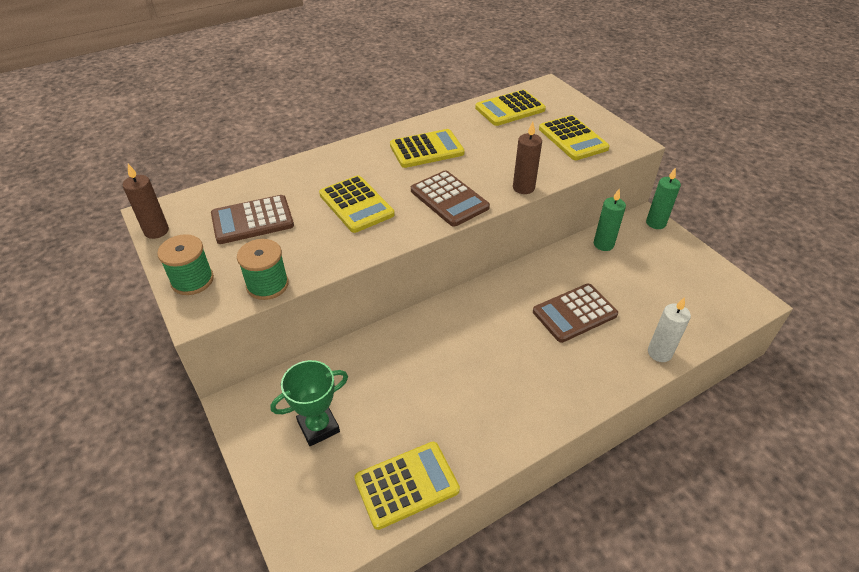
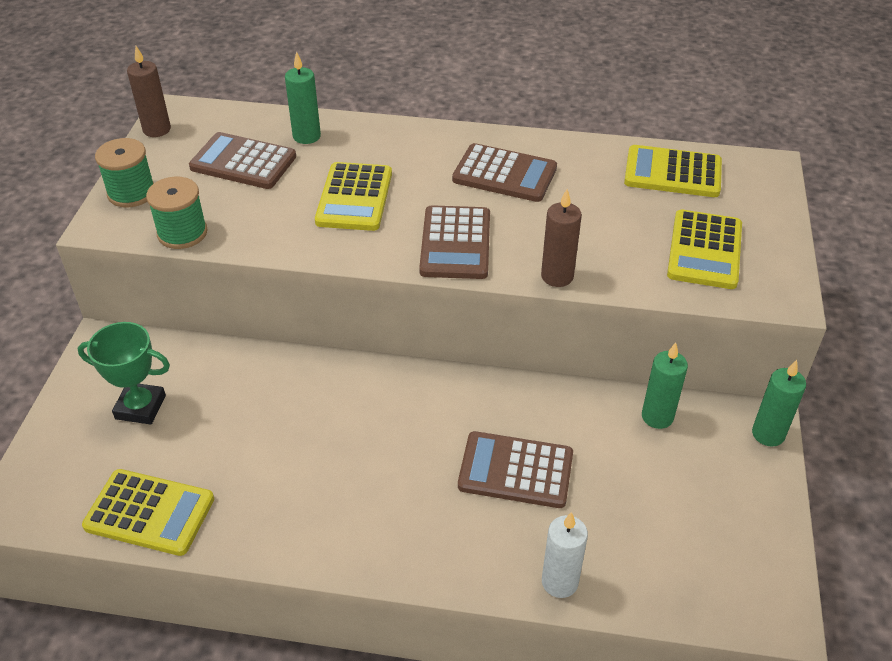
camera: 40 degrees right, 0 degrees up
(276, 184) = (306, 136): none -> green candle
(426, 149) = (504, 174): yellow calculator -> brown calculator

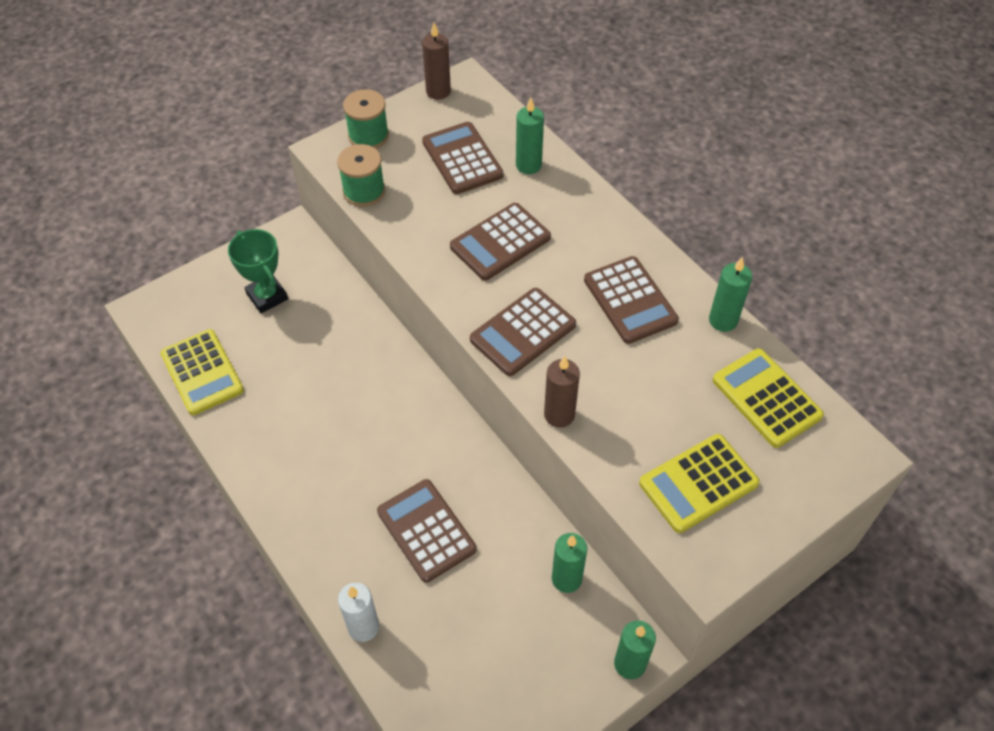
camera: 45 degrees right, 10 degrees up
(354, 198) = (500, 242): yellow calculator -> brown calculator
(582, 147) = (723, 320): none -> green candle

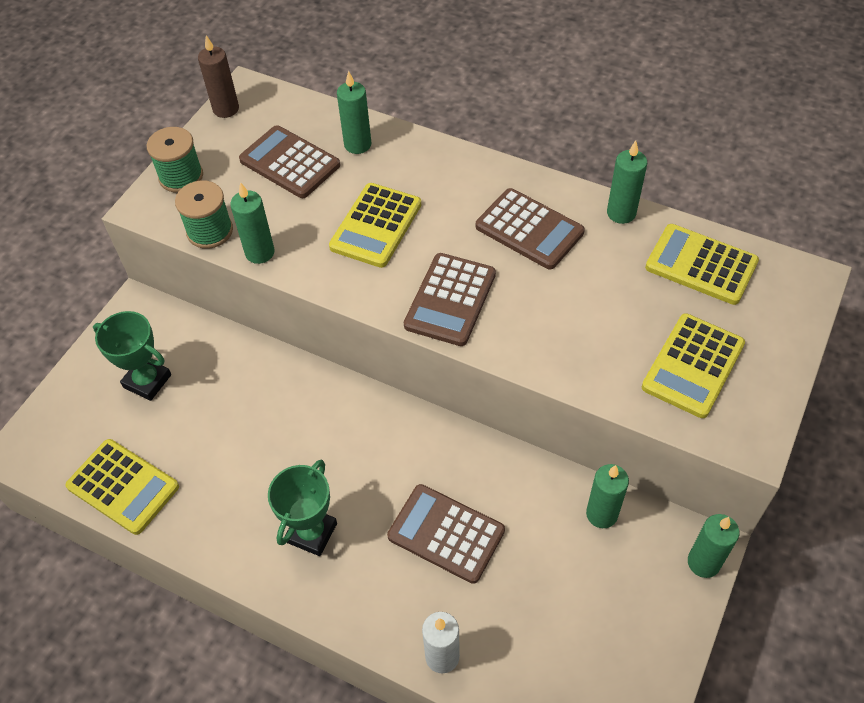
camera: 25 degrees left, 0 degrees up
(321, 477) = (311, 533): none -> green trophy
(392, 226) = (260, 252): none -> green candle
(500, 242) = (376, 226): brown calculator -> yellow calculator
(559, 415) = (532, 361): brown candle -> none

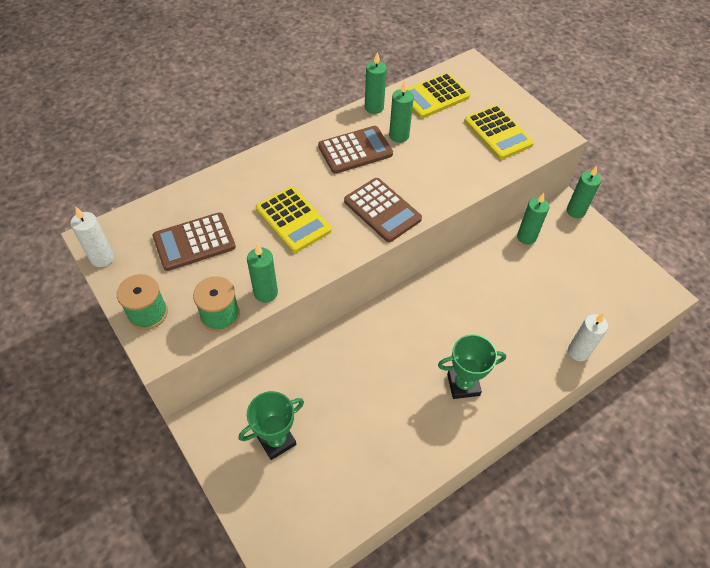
camera: 65 degrees left, 0 degrees up
(123, 487) = (360, 491): yellow calculator -> none
(226, 109) = (102, 258): brown candle -> white candle
(311, 533) = (463, 385): green trophy -> green trophy turned 60 degrees counterclockwise
(357, 144) = (211, 198): green candle -> green candle (399, 136)
(446, 533) = (501, 314): brown calculator -> none

